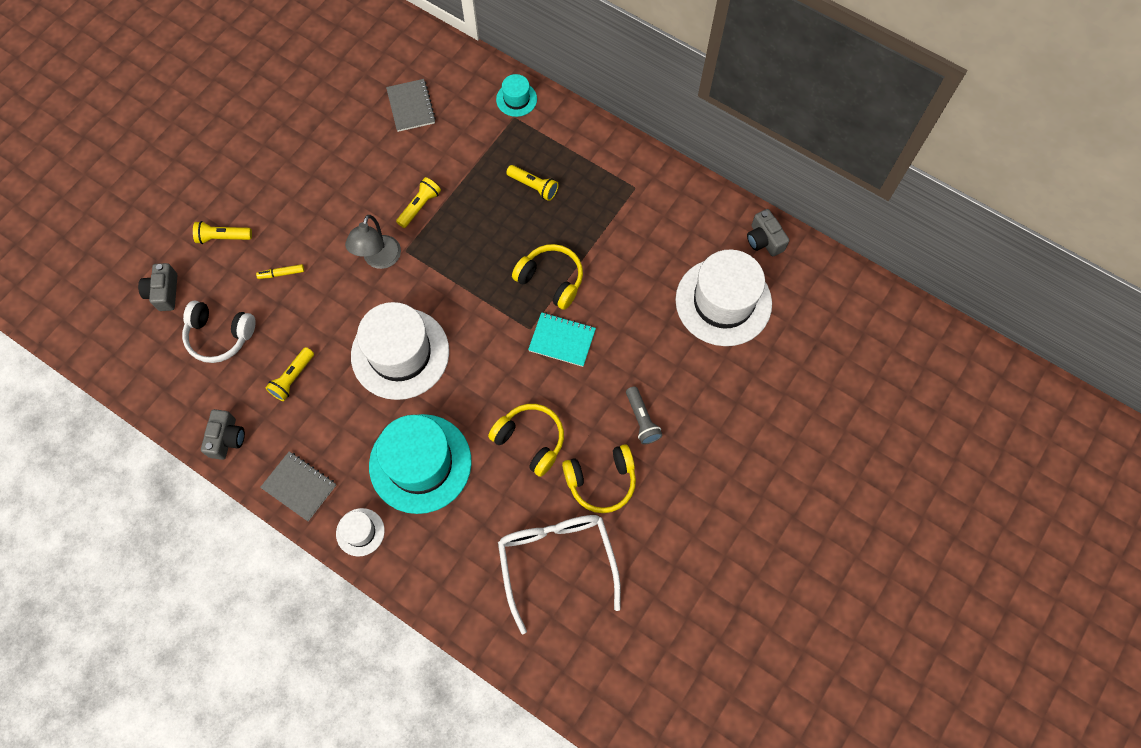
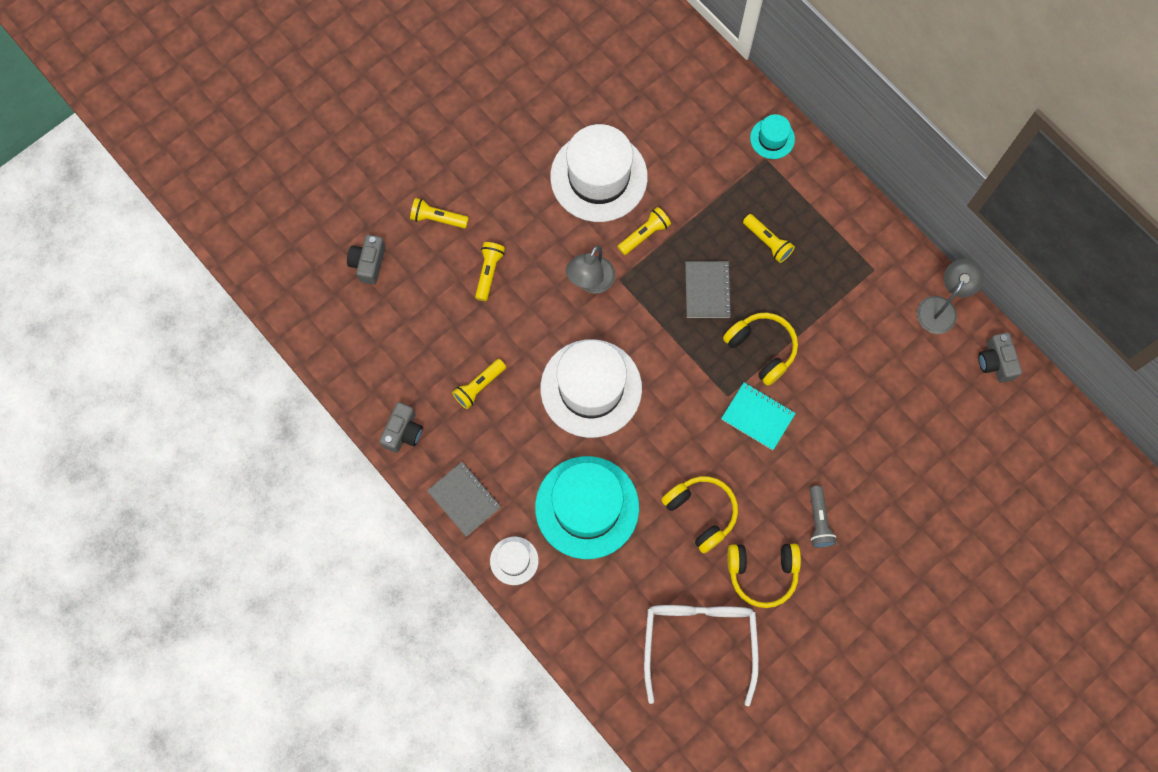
camera: 15 degrees right, 5 degrees up
(220, 336) = (415, 323): white headphones -> none
(281, 273) = (489, 272): yellow marker -> yellow flashlight
(411, 106) = (659, 120): grey notebook -> grey notebook (707, 290)
(703, 205) = (941, 307): none -> grey lamp
(723, 302) = (934, 418): white hat -> white hat (598, 177)

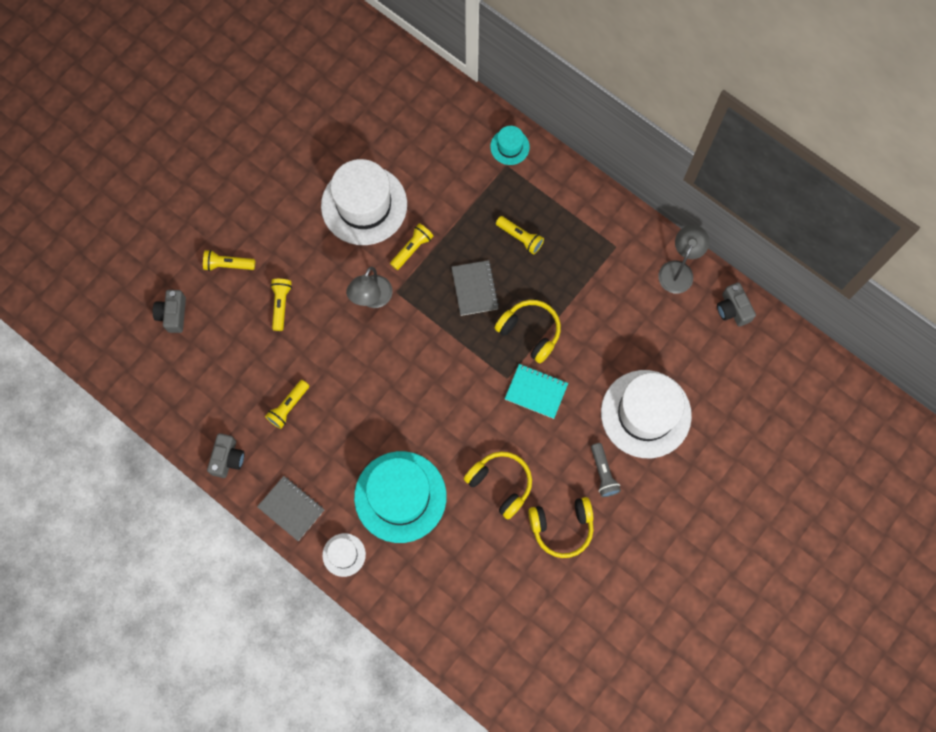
camera: 10 degrees left, 0 degrees up
(591, 388) = (387, 391): white hat -> white hat (645, 414)
(699, 641) = (516, 597): white glasses -> none

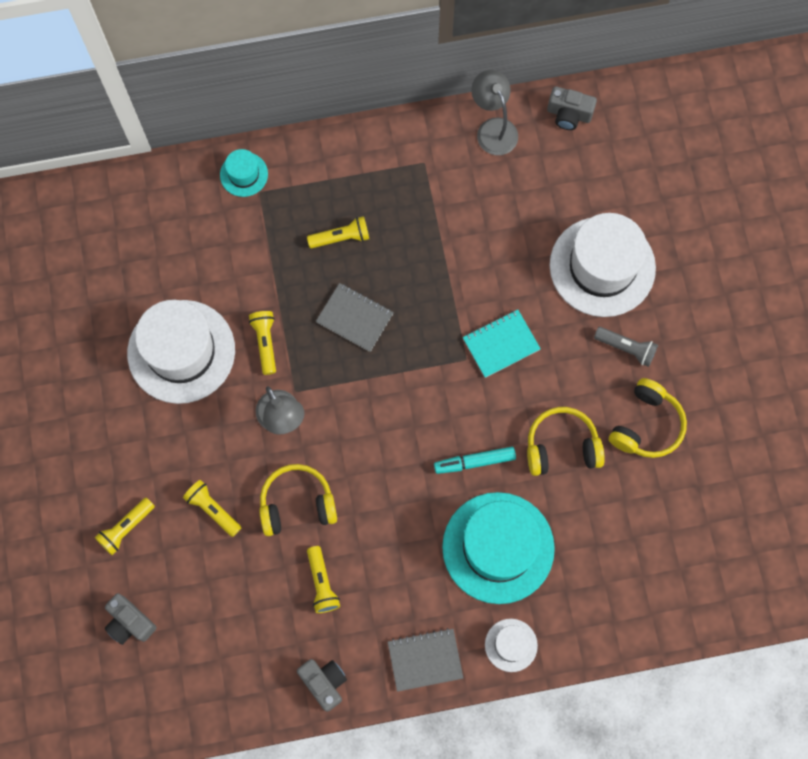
camera: 50 degrees left, 0 degrees up
(444, 437) = (474, 462): none -> turquoise marker
(530, 332) = (440, 303): yellow headphones -> yellow headphones (297, 504)

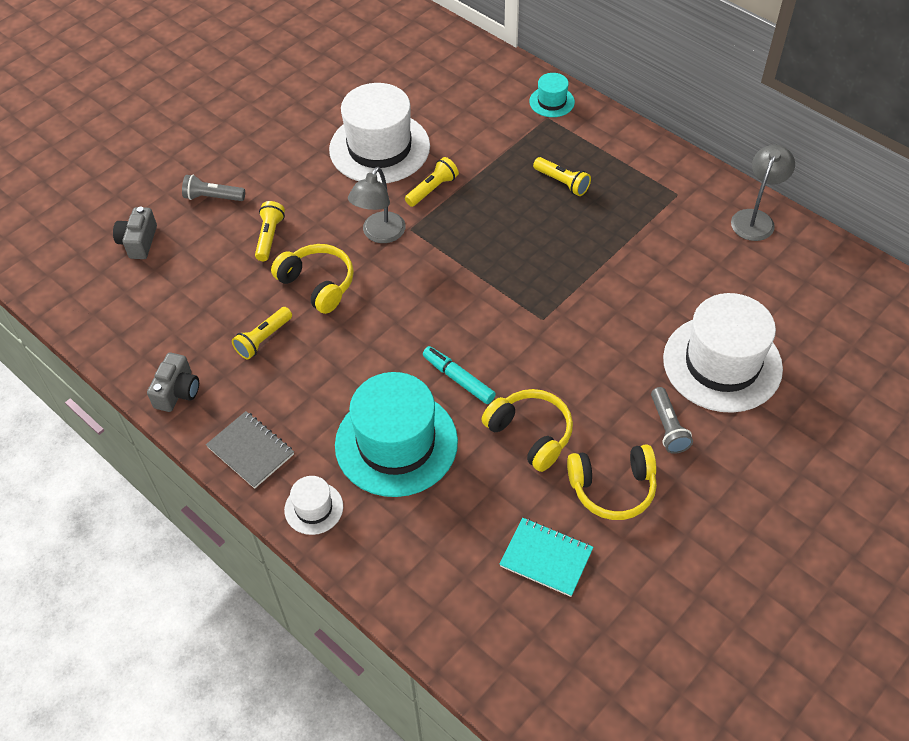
camera: 55 degrees right, 20 degrees down
(126, 528) = (213, 197): yellow flashlight -> grey flashlight
(355, 318) = (505, 228): grey notebook -> none
(501, 344) = (579, 334): turquoise notebook -> turquoise notebook (546, 558)
(569, 114) = (826, 259): grey camera -> none

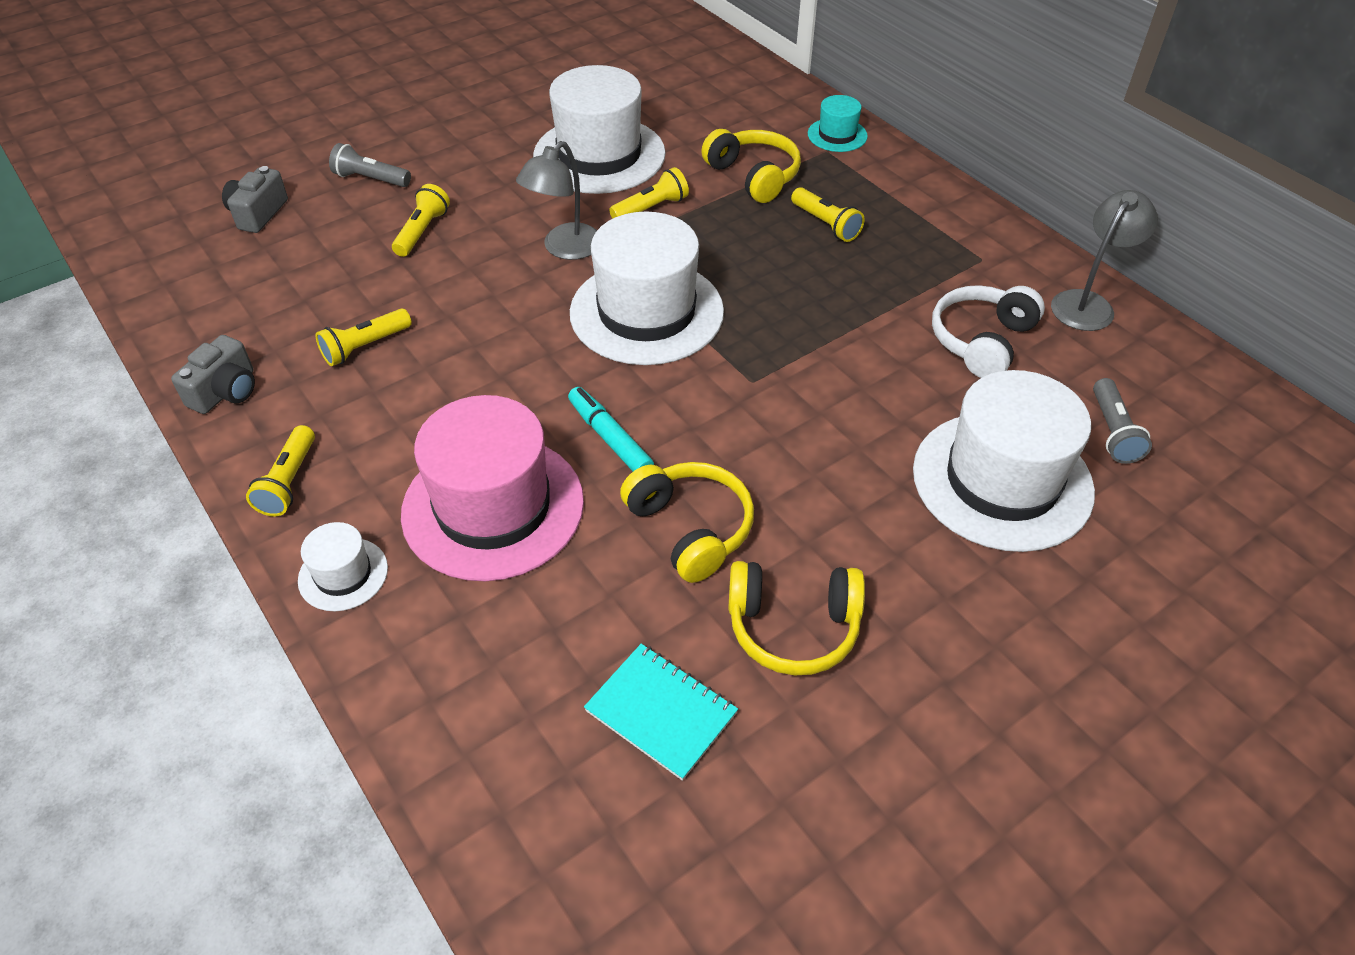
camera: 10 degrees right, 5 degrees down
(251, 451) = (288, 482): grey notebook -> yellow flashlight
(318, 284) = (462, 293): yellow headphones -> yellow headphones (753, 176)
(396, 443) = (493, 507): turquoise hat -> pink hat
(454, 277) = (646, 312): none -> white hat
(667, 427) = (899, 555): grey flashlight -> grey flashlight (1112, 432)
(689, 261) = (981, 341): none -> white headphones

